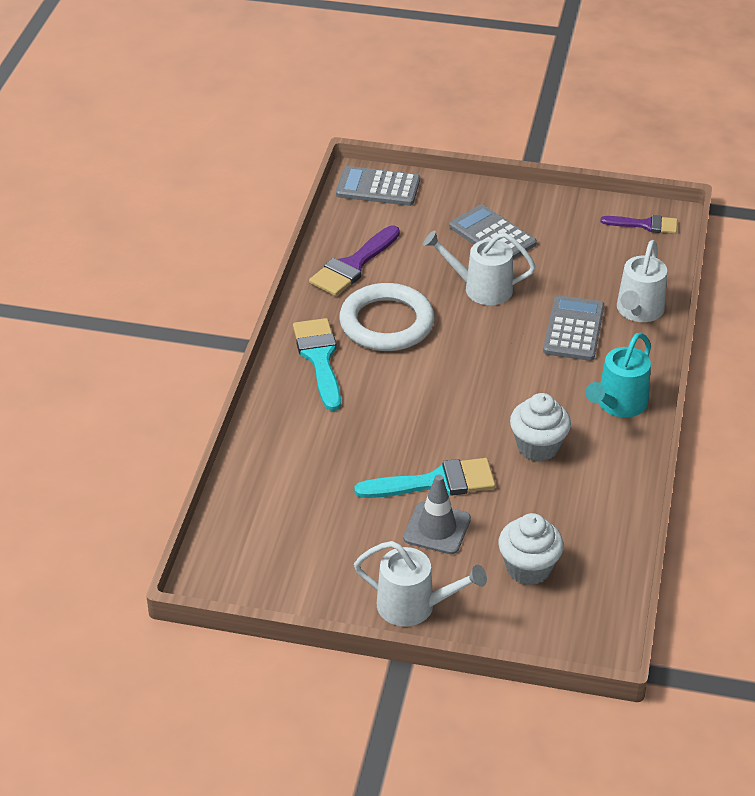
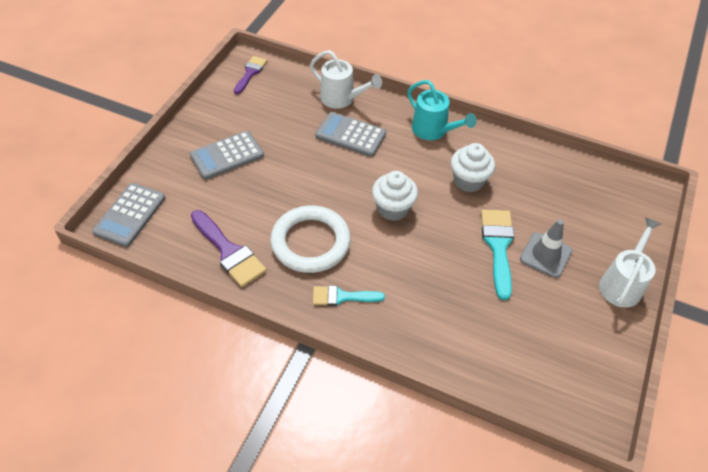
camera: 80 degrees left, 10 degrees up
(319, 358) = (342, 297): turquoise brush -> turquoise brush, size x0.64
(480, 289) = (288, 176): white watering can -> none
(528, 568) = (585, 211): white cupcake -> white cupcake (393, 208)

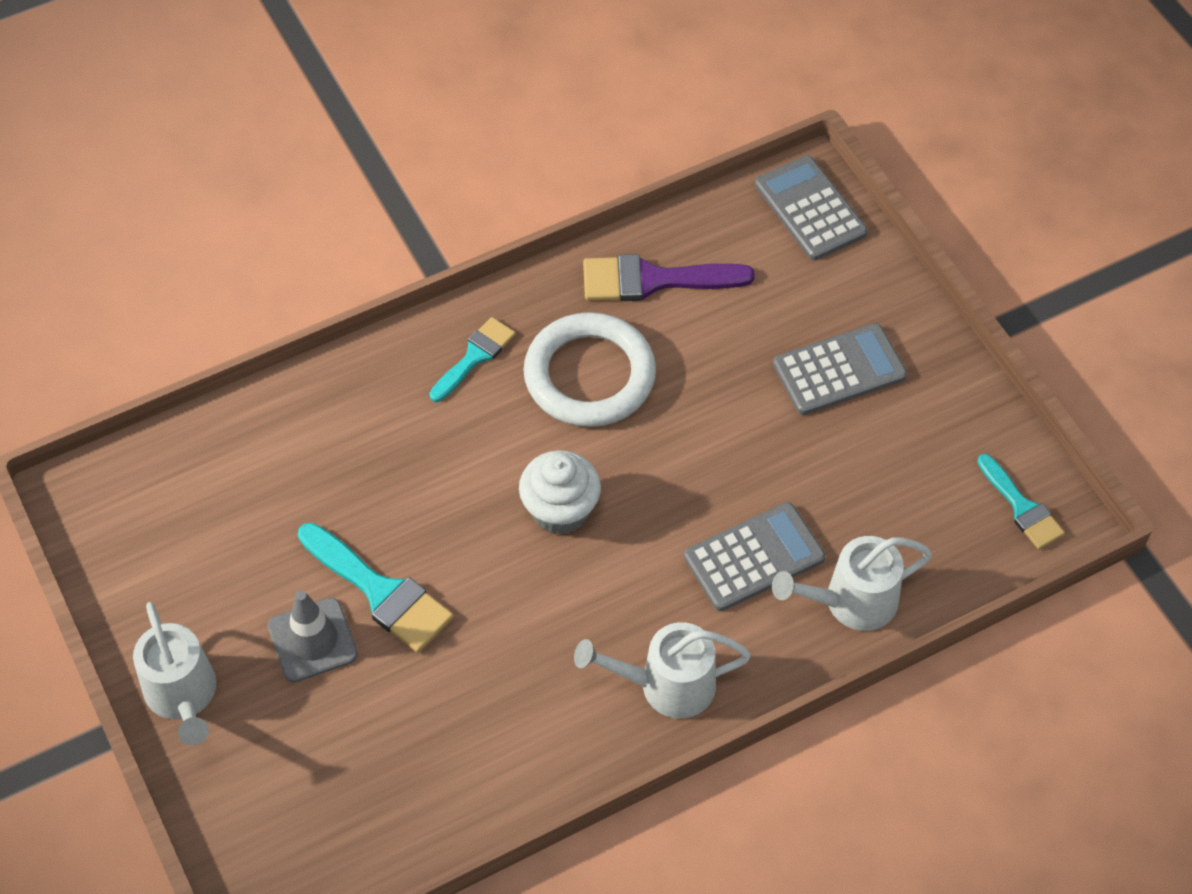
camera: 130 degrees right, 5 degrees up
(227, 156) = (839, 370): grey calculator -> grey calculator turned 60 degrees clockwise
(250, 73) = (1022, 507): purple brush -> turquoise brush
(433, 131) = (666, 686): turquoise watering can -> white watering can
(468, 181) = (523, 651): white cupcake -> none

